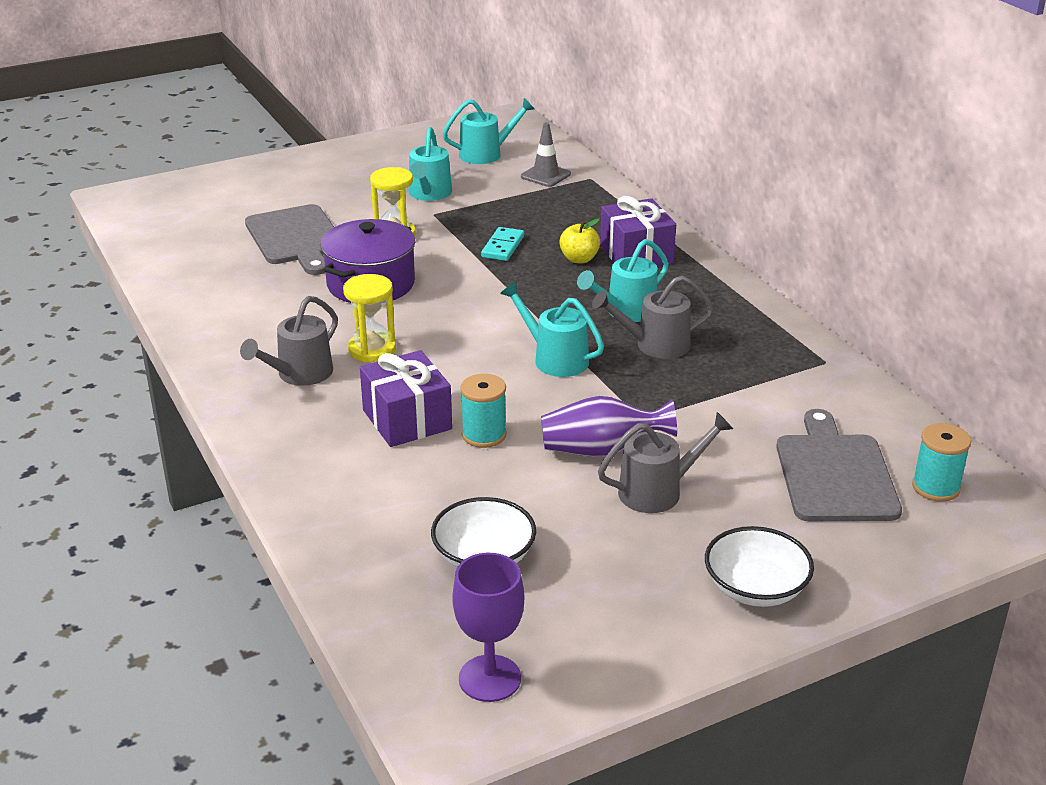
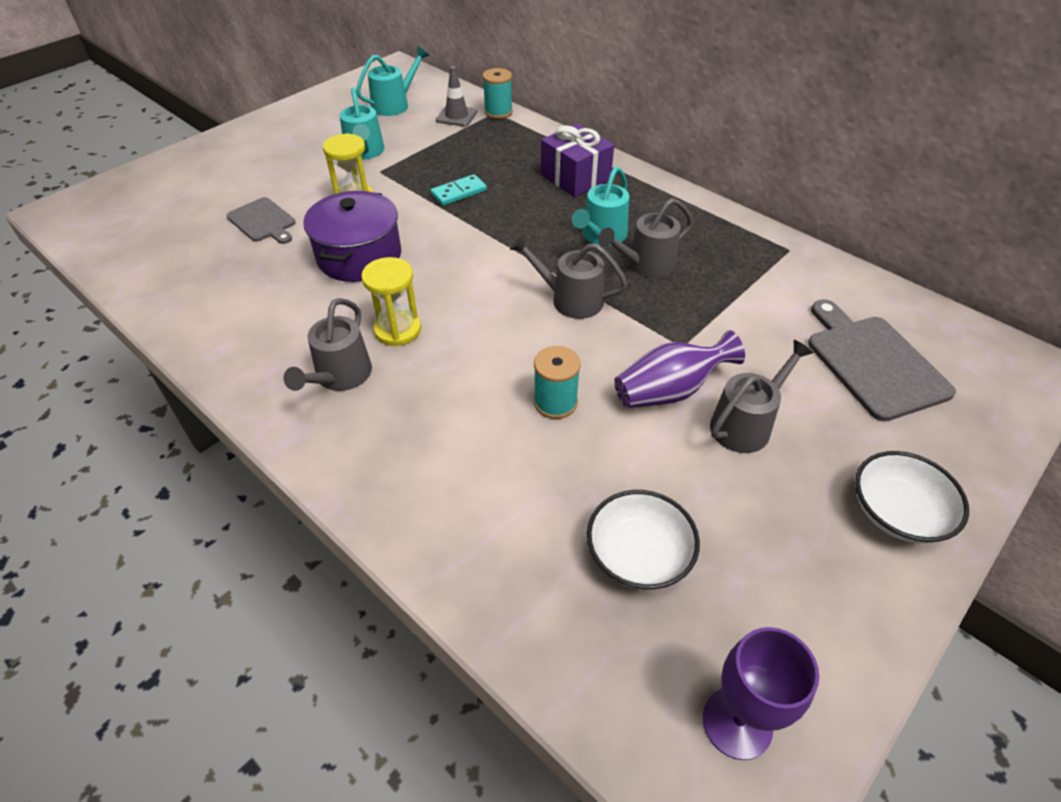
camera: 20 degrees left, 15 degrees up
(296, 238) = (263, 221): grey cutting board -> grey cutting board, size x0.62
(407, 420) = (473, 404): purple gift -> none
(502, 246) = (459, 192): turquoise domino -> turquoise domino turned 60 degrees clockwise
(554, 359) = (570, 299): turquoise watering can -> grey watering can
(579, 259) = (531, 191): yellow apple -> none
(935, 487) = (956, 355): turquoise spool -> turquoise spool (498, 112)

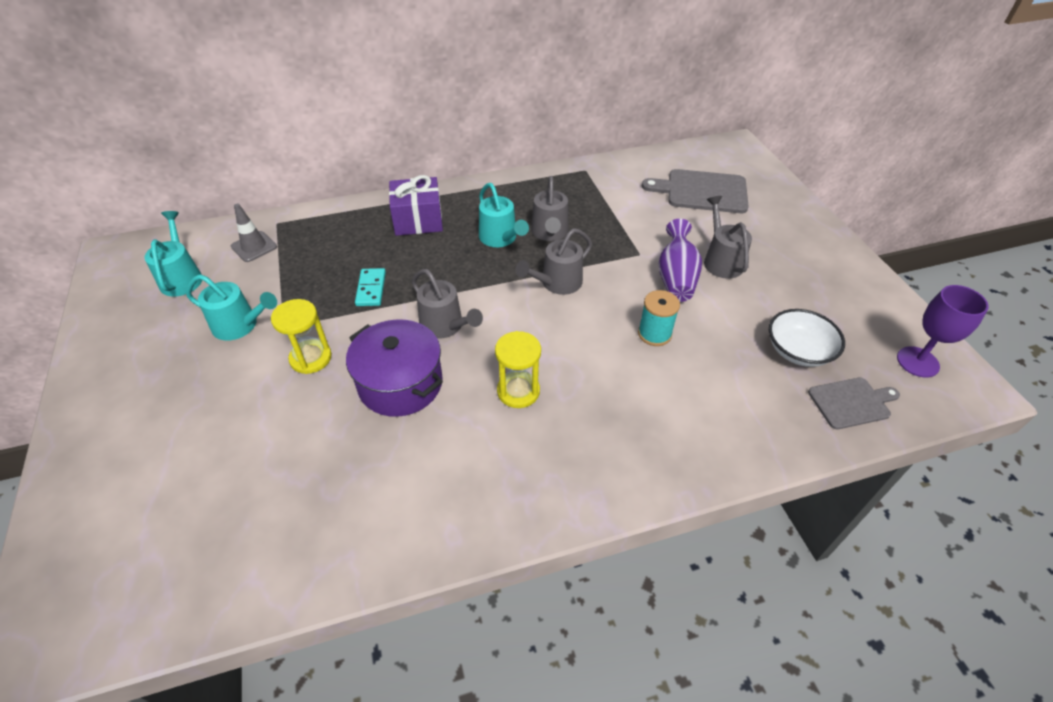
camera: 60 degrees left, 0 degrees up
(263, 221) = (275, 439): grey cutting board -> grey cutting board (851, 402)
(340, 377) = (549, 448): grey watering can -> grey watering can (445, 326)
(498, 112) = (279, 221): turquoise spool -> none
(897, 513) = (810, 240): white bowl -> none

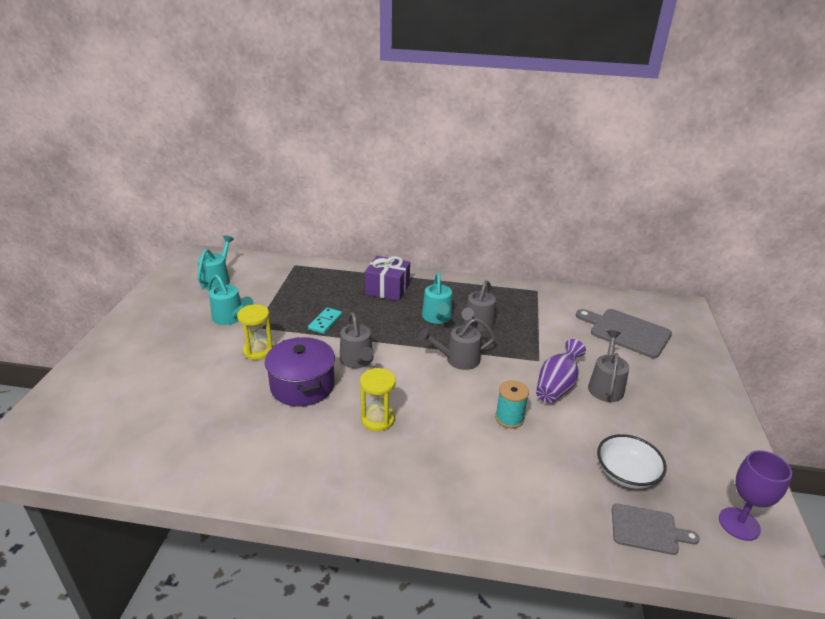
camera: 25 degrees right, 15 degrees down
(254, 247) = (271, 275): grey traffic cone -> none

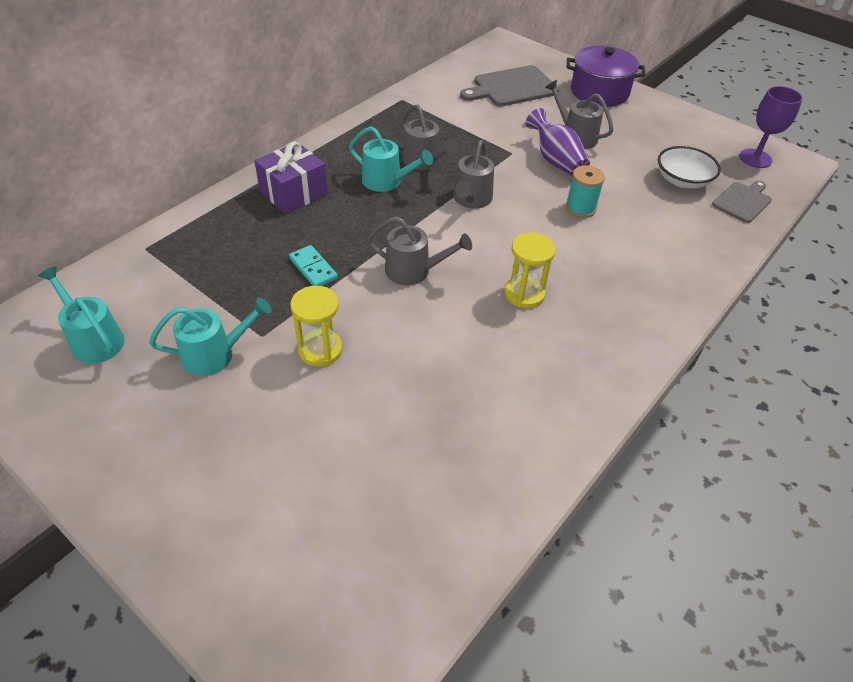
camera: 60 degrees left, 15 degrees up
(302, 385) = (424, 332): purple pot -> purple pot (599, 92)

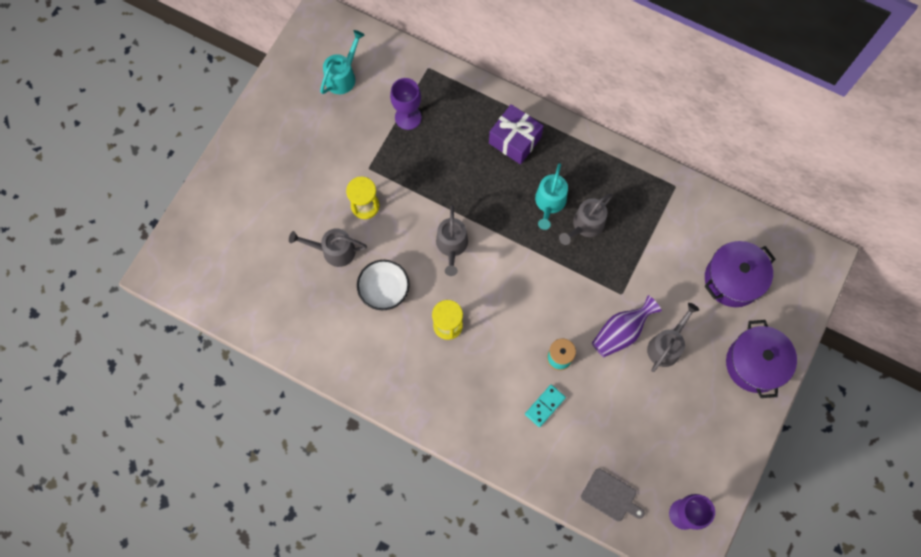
camera: 80 degrees right, 25 degrees up
(206, 280) = (408, 117): none -> purple goblet
(215, 354) = (347, 147): turquoise watering can -> none
(313, 268) = (436, 179): turquoise domino -> turquoise domino (545, 406)
(471, 200) = (545, 271): grey watering can -> grey watering can (333, 251)
(512, 87) = (733, 279): grey cutting board -> purple pot
(682, 180) = (626, 444): white bowl -> white bowl (384, 289)

